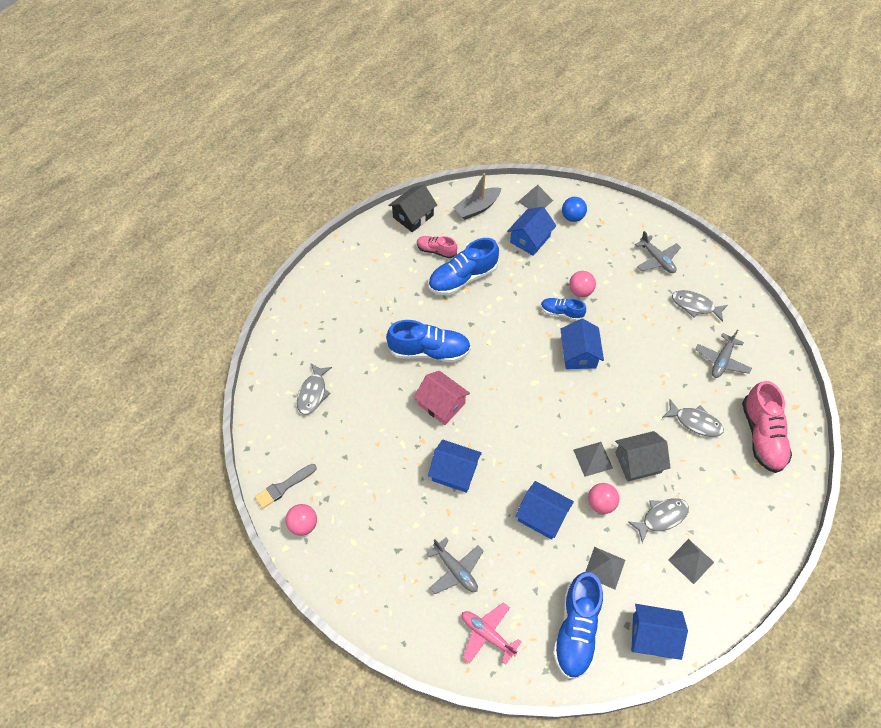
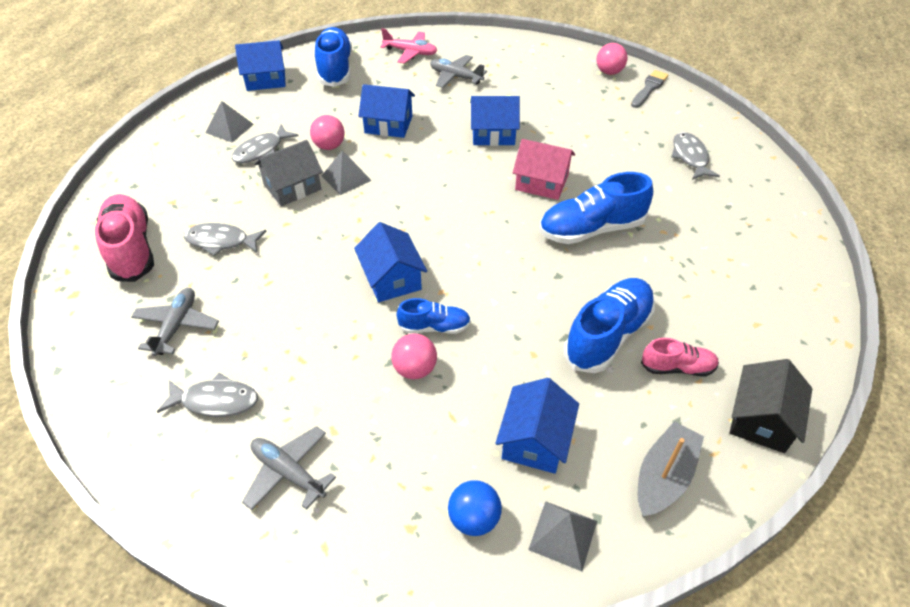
camera: 160 degrees right, 10 degrees down
(604, 567) = (316, 106): grey pyramid -> none

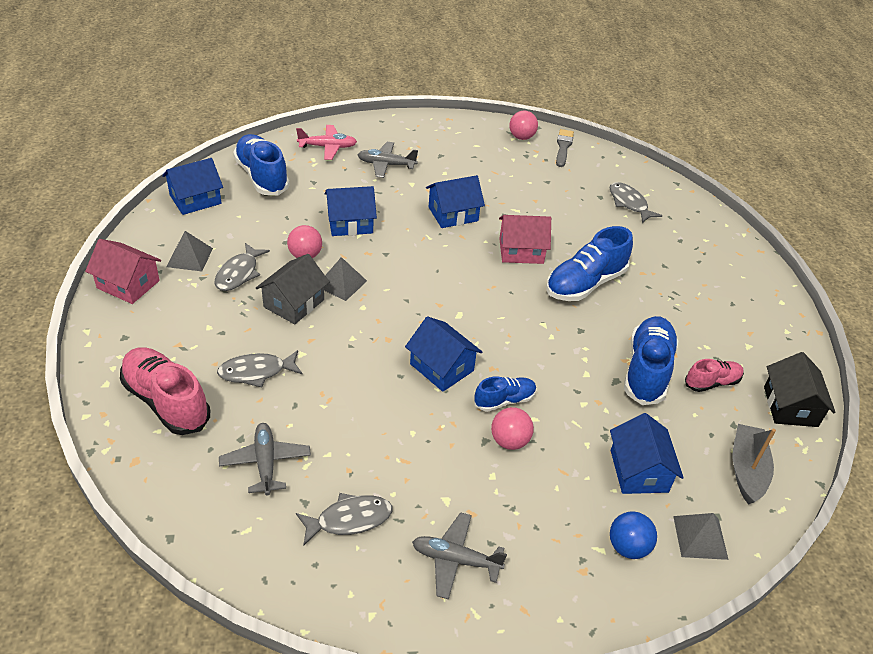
camera: 25 degrees left, 5 degrees down
(166, 141) = (128, 284): none -> pink house

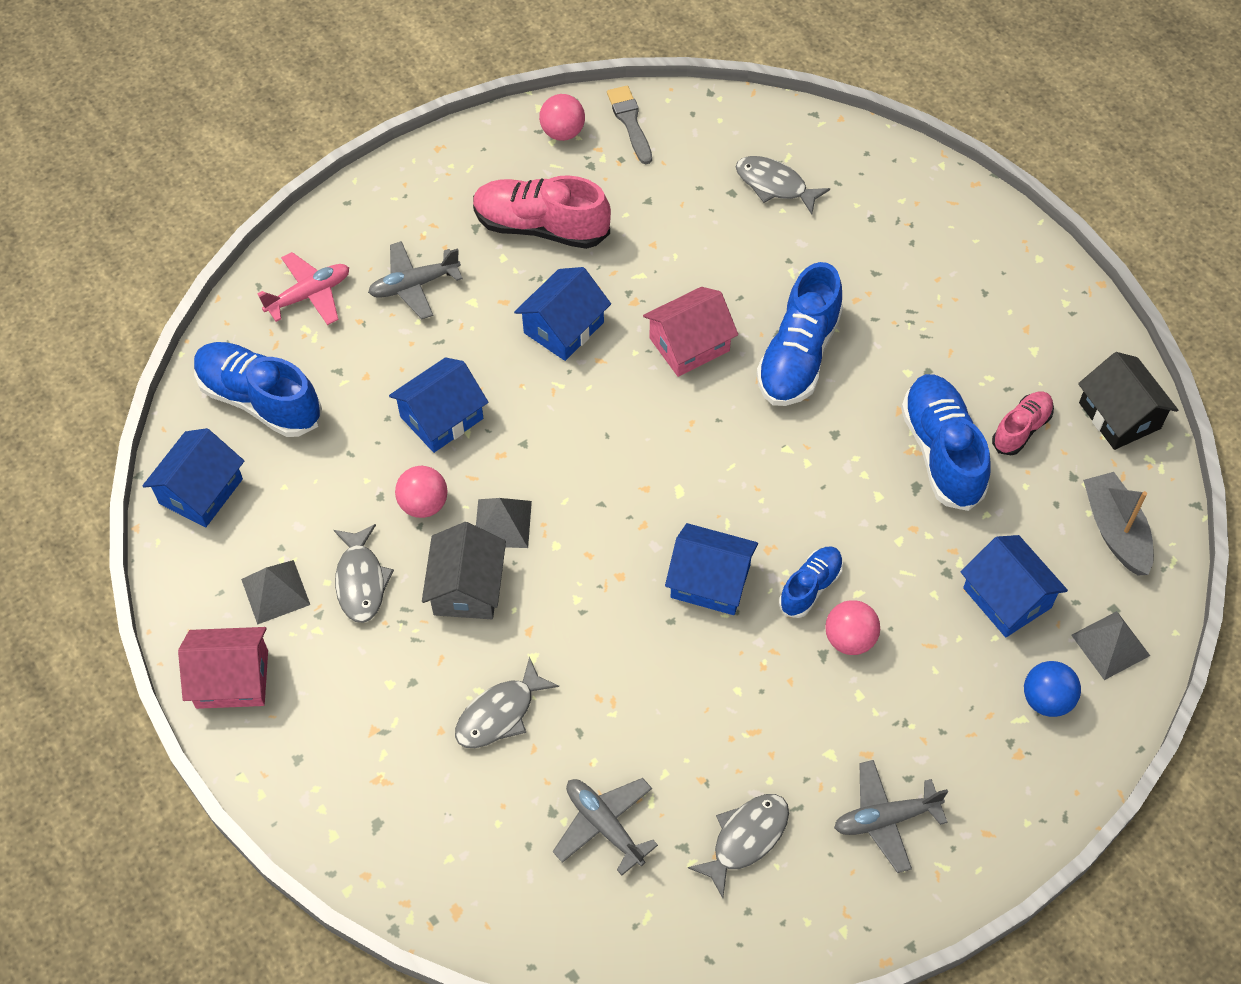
camera: 25 degrees left, 15 degrees up
(166, 401) = (427, 815): pink shoe -> pink shoe (541, 227)

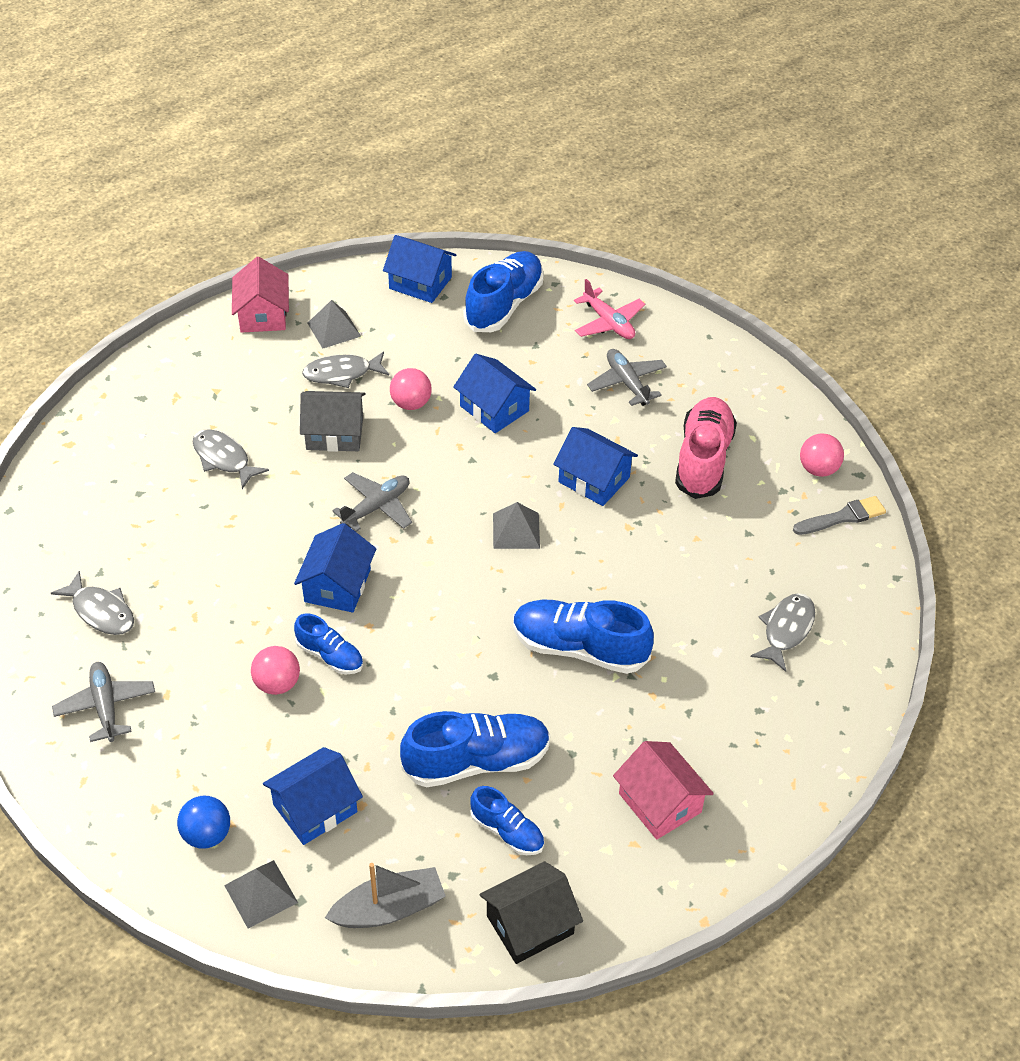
camera: 85 degrees right, 10 degrees down
(502, 523) = (394, 451): grey pyramid -> grey pyramid (516, 530)
(604, 825) = (124, 524): grey plane -> grey plane (376, 507)
(689, 344) = (584, 567): pink house -> pink house (660, 802)
(1021, 429) = (507, 831): pink shoe -> blue shoe

